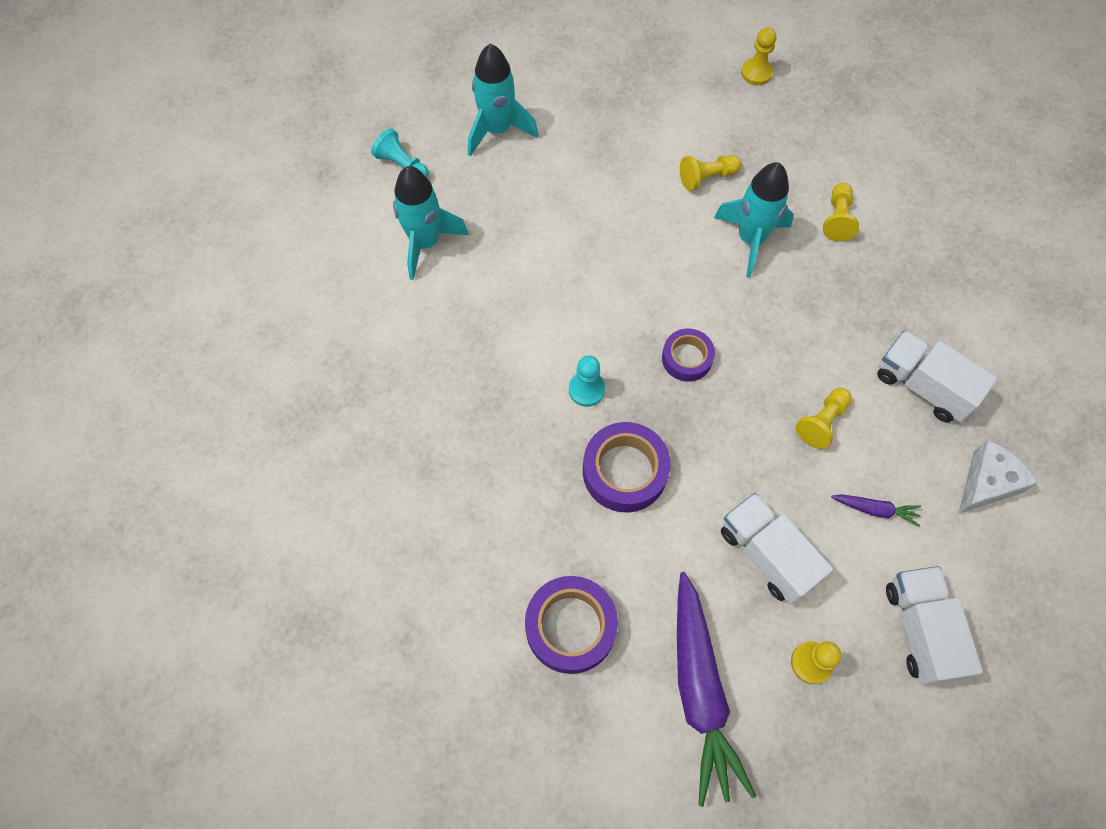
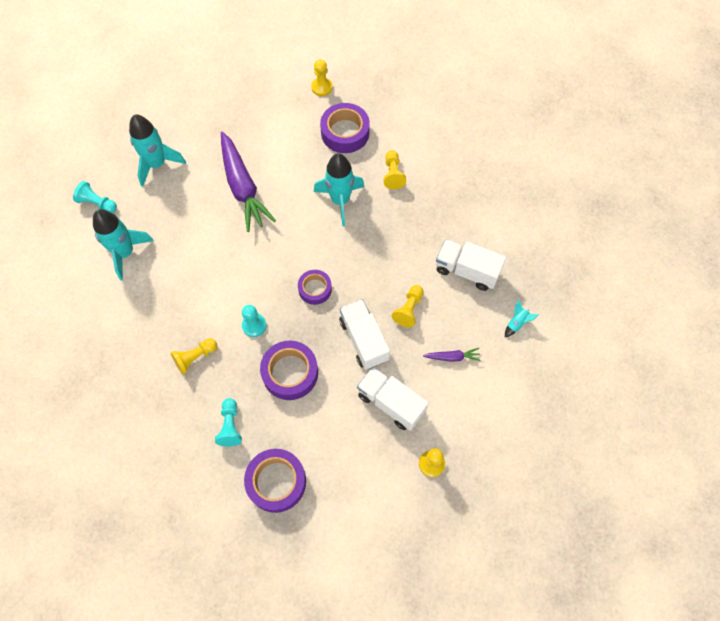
camera: 15 degrees left, 0 degrees up
(520, 527) = (230, 426): none -> turquoise pawn
(700, 691) = (366, 500): purple carrot -> purple carrot (243, 187)
(706, 177) = (303, 165): yellow pawn -> yellow pawn (195, 357)
(777, 144) = (345, 132): none -> purple tape
(920, 629) = (493, 425): white truck -> white truck (364, 340)
(986, 483) = (517, 323): white cheese -> turquoise rocket

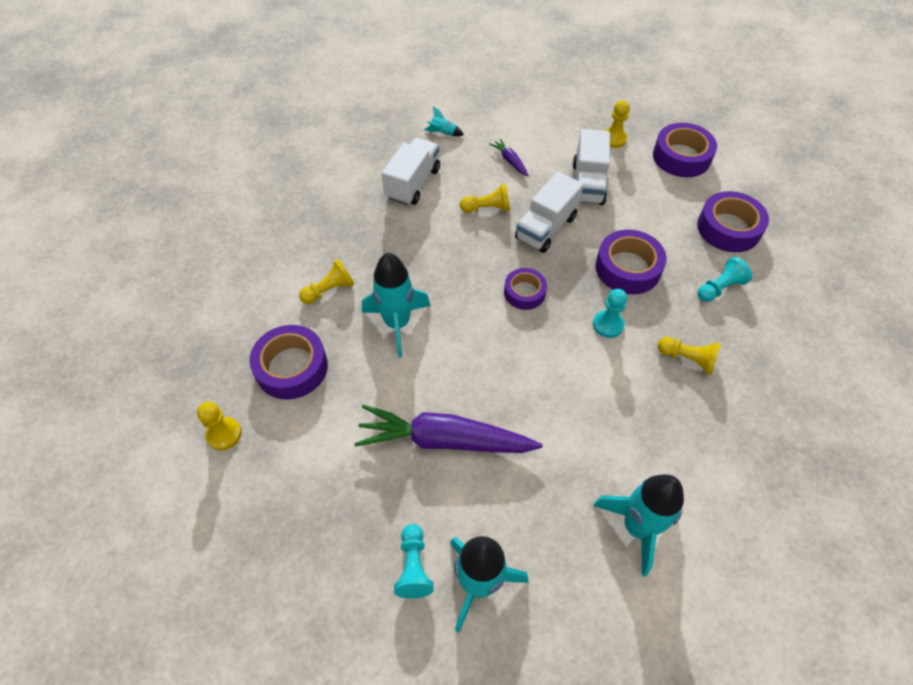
camera: 120 degrees left, 10 degrees down
(97, 203) = (598, 628): turquoise pawn -> turquoise pawn (413, 567)
(243, 187) = (444, 440): purple carrot -> purple carrot turned 120 degrees counterclockwise
(375, 509) = (681, 157): none -> purple tape
(467, 271) = (413, 183): white truck -> white truck turned 150 degrees counterclockwise

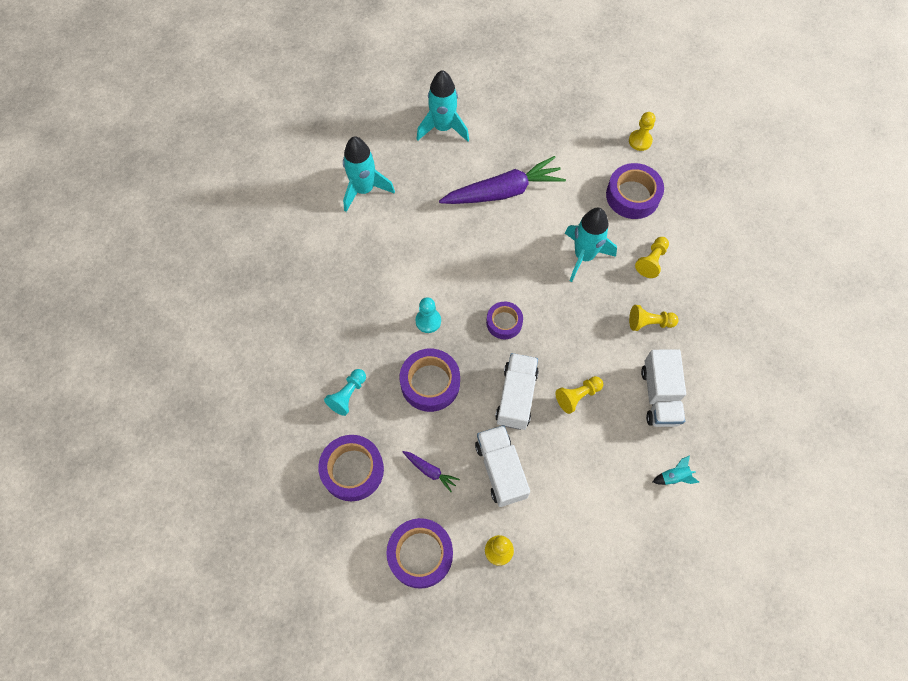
camera: 155 degrees right, 10 degrees up
(413, 567) = (482, 122): turquoise pawn -> none
(510, 161) = (587, 467): purple carrot -> purple carrot (430, 471)
(688, 359) = (359, 316): yellow pawn -> yellow pawn (649, 323)

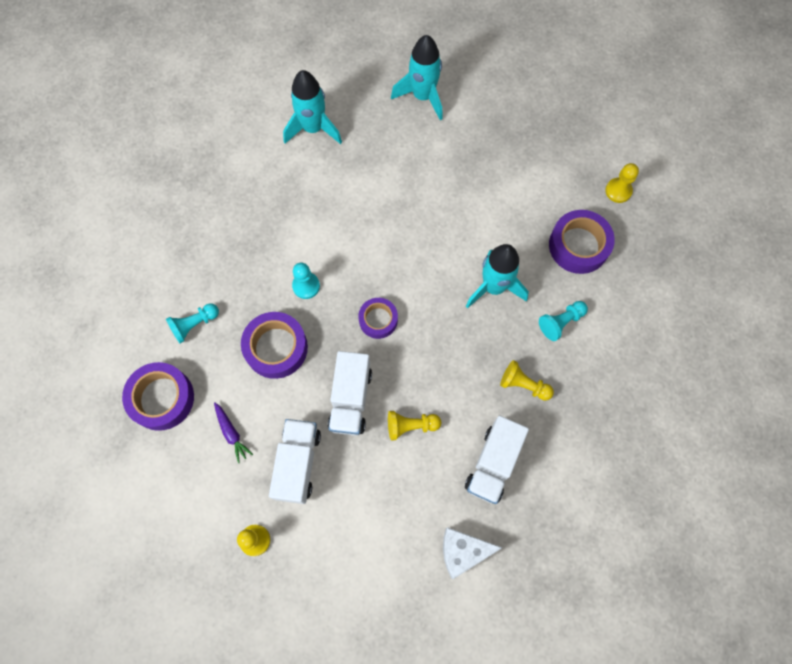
camera: 25 degrees right, 5 degrees up
(420, 554) = (181, 508): purple tape -> none
(503, 191) = (448, 186): purple carrot -> none
(516, 397) = (350, 399): white truck -> white truck turned 150 degrees clockwise
(651, 261) = (561, 322): yellow pawn -> turquoise pawn
(674, 477) = (463, 551): turquoise rocket -> white cheese

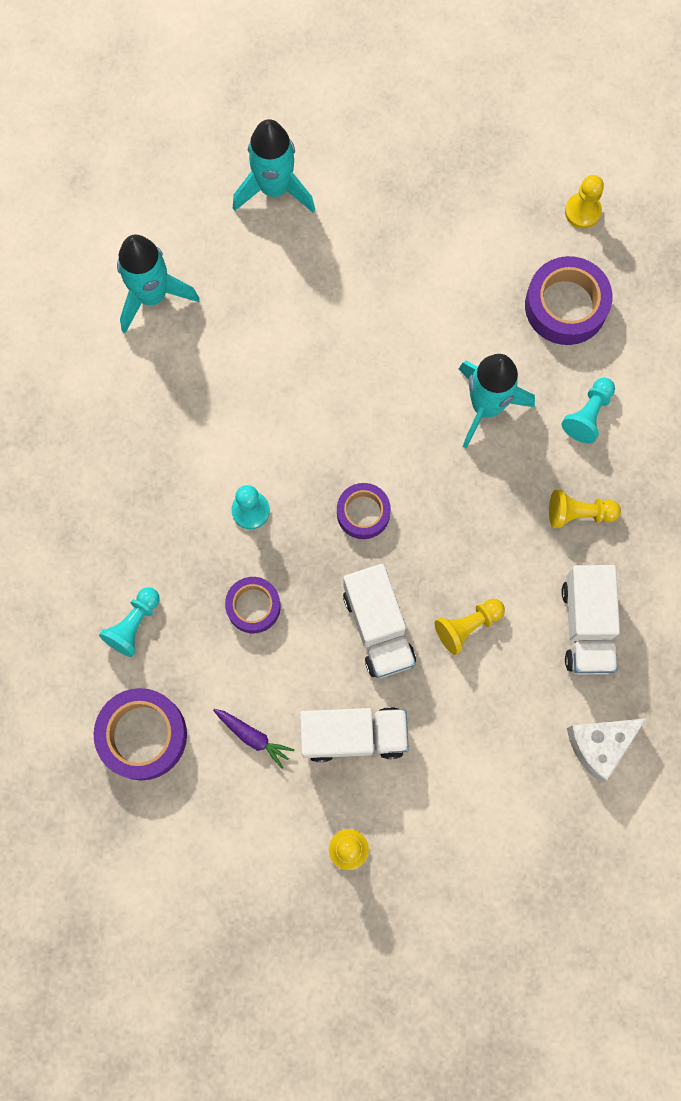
camera: 25 degrees left, 5 degrees up
(276, 348) = (253, 606): purple tape -> purple tape, size x0.63
(298, 464) = (353, 735): white truck -> white truck turned 105 degrees clockwise

